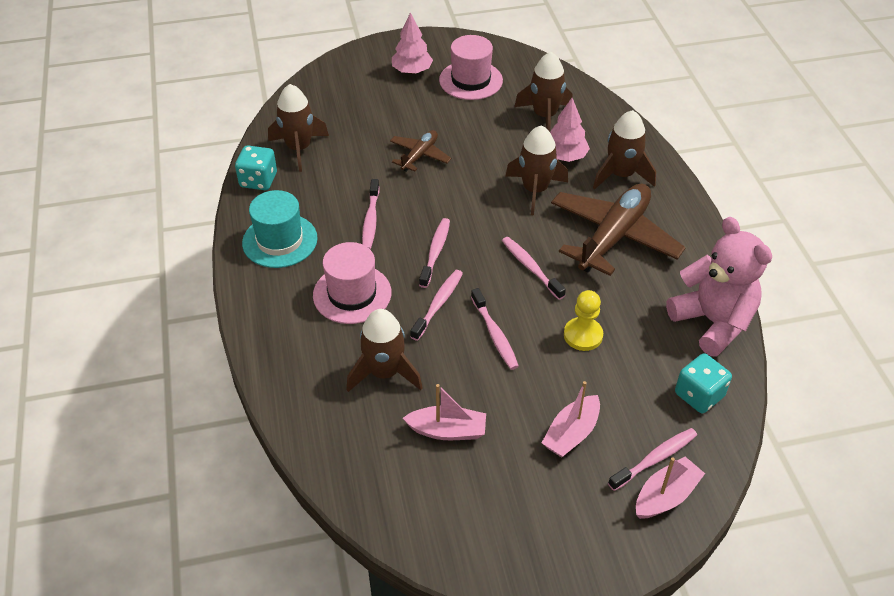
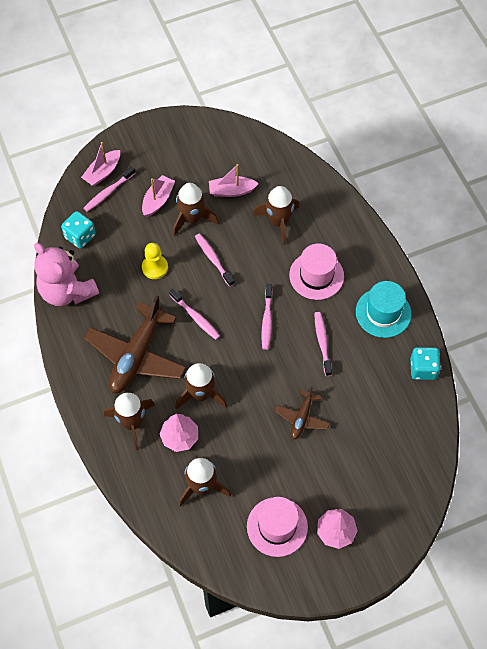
camera: 170 degrees right, 15 degrees up
(299, 149) = (404, 409): brown rocket -> brown rocket (192, 218)
(438, 304) = (255, 277): pink toothbrush -> none

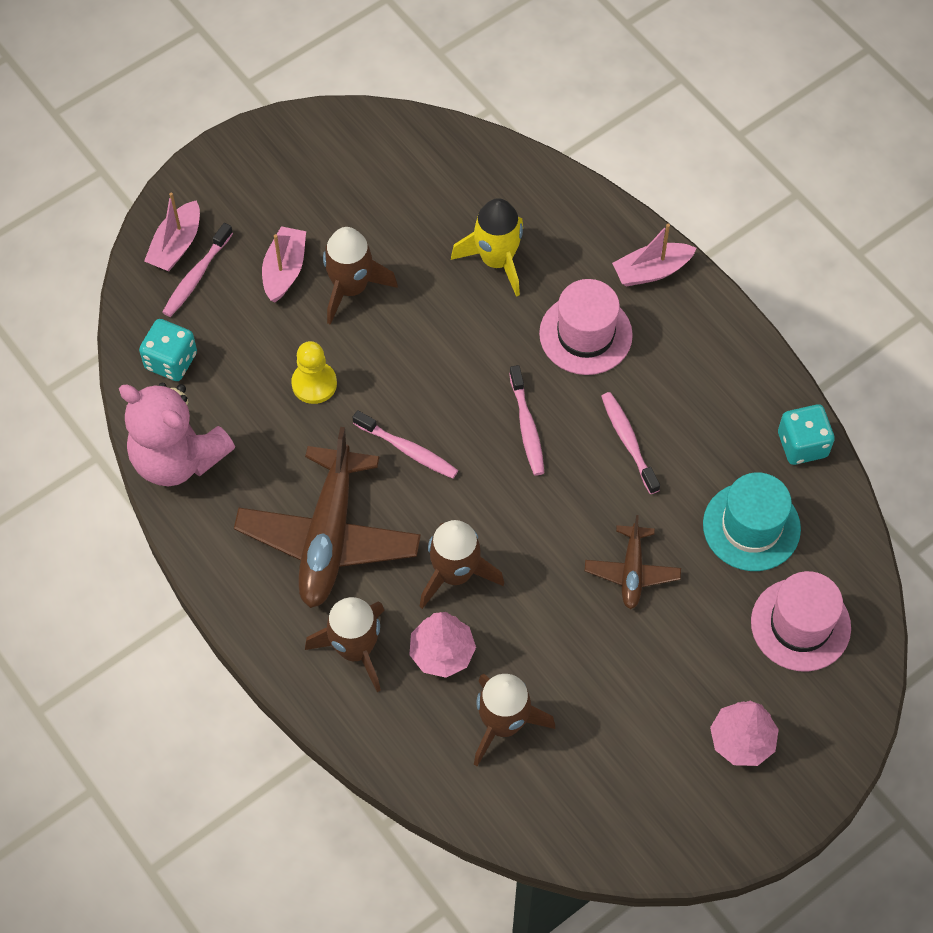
camera: 15 degrees left, 0 degrees up
(213, 259) = (407, 347): pink toothbrush -> none
(231, 191) = (403, 227): pink boat -> pink boat (651, 271)
(277, 526) = (645, 757): pink hat -> pink hat (800, 625)
(278, 221) = (496, 260): brown rocket -> yellow rocket
(383, 312) = (711, 369): turquoise hat -> turquoise hat (751, 526)

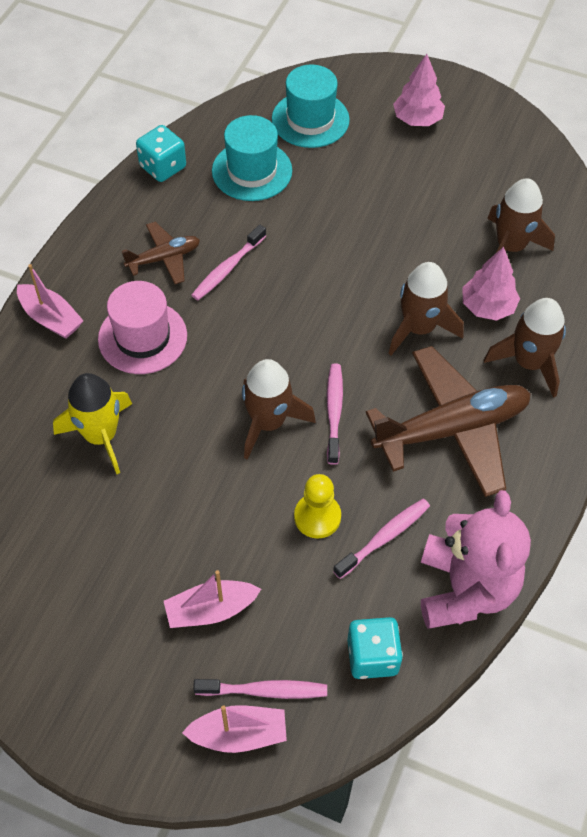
camera: 120 degrees left, 5 degrees down
(351, 288) = (197, 540): brown rocket -> brown rocket (268, 422)
(527, 427) = (257, 339): pink toothbrush -> pink toothbrush (384, 537)
(632, 571) = (337, 223): brown plane -> brown plane (164, 258)
(800, 625) = (310, 119): pink hat -> turquoise hat

